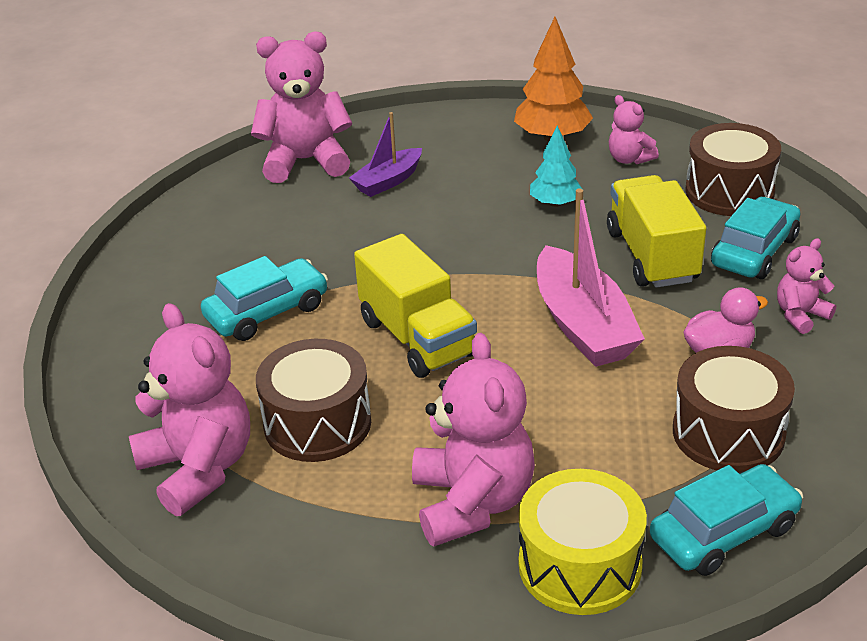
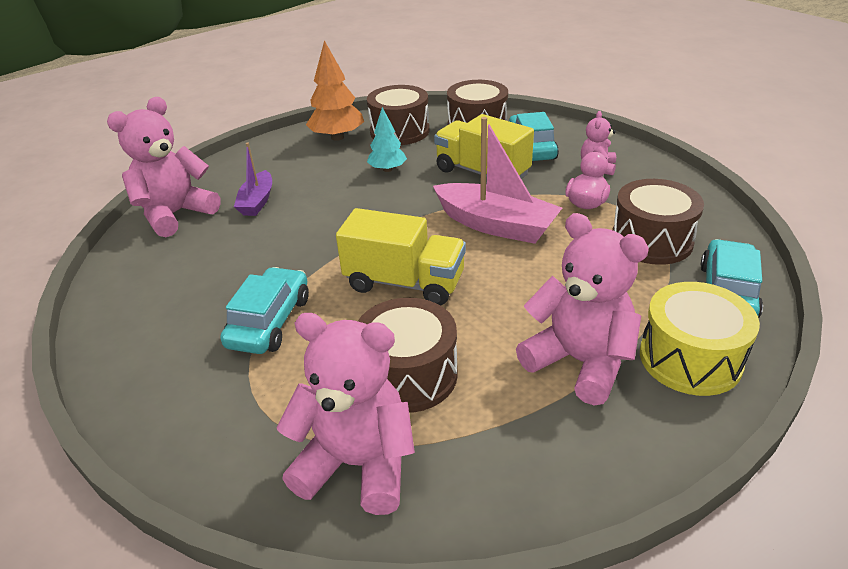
camera: 40 degrees left, 0 degrees up
(629, 159) = (399, 131): pink teddy bear -> brown drum

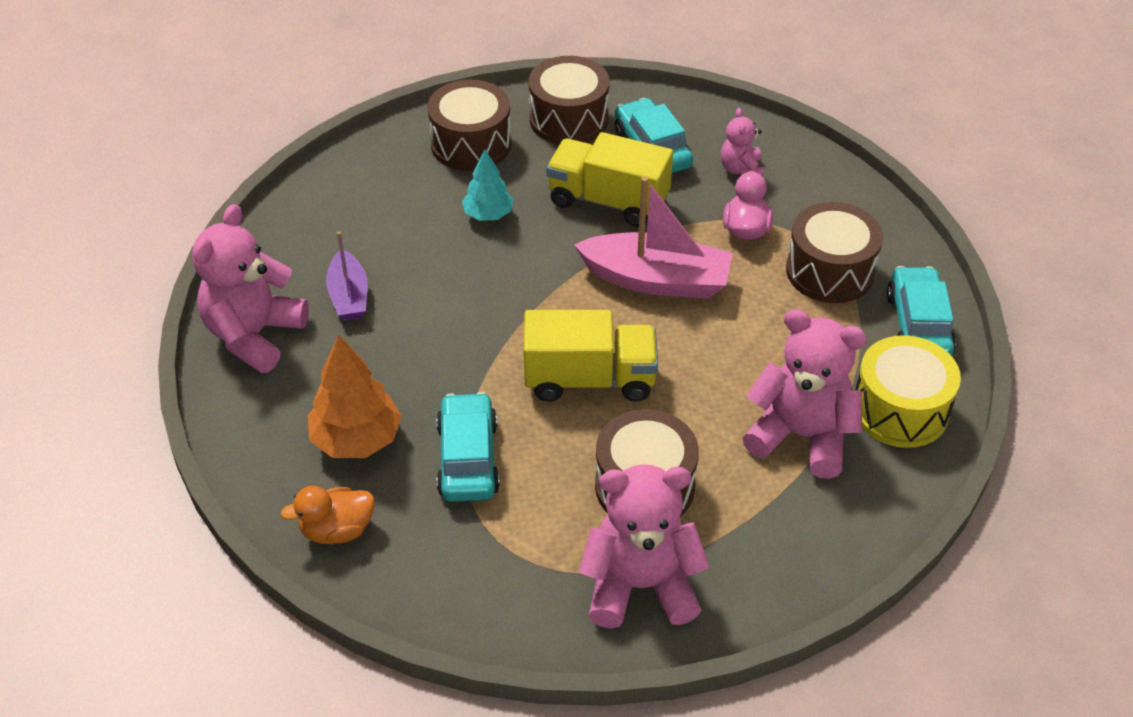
camera: 20 degrees left, 10 degrees up
(129, 354) = (337, 530): none -> orange duck
(337, 137) = (392, 168): orange tree -> orange tree (357, 439)

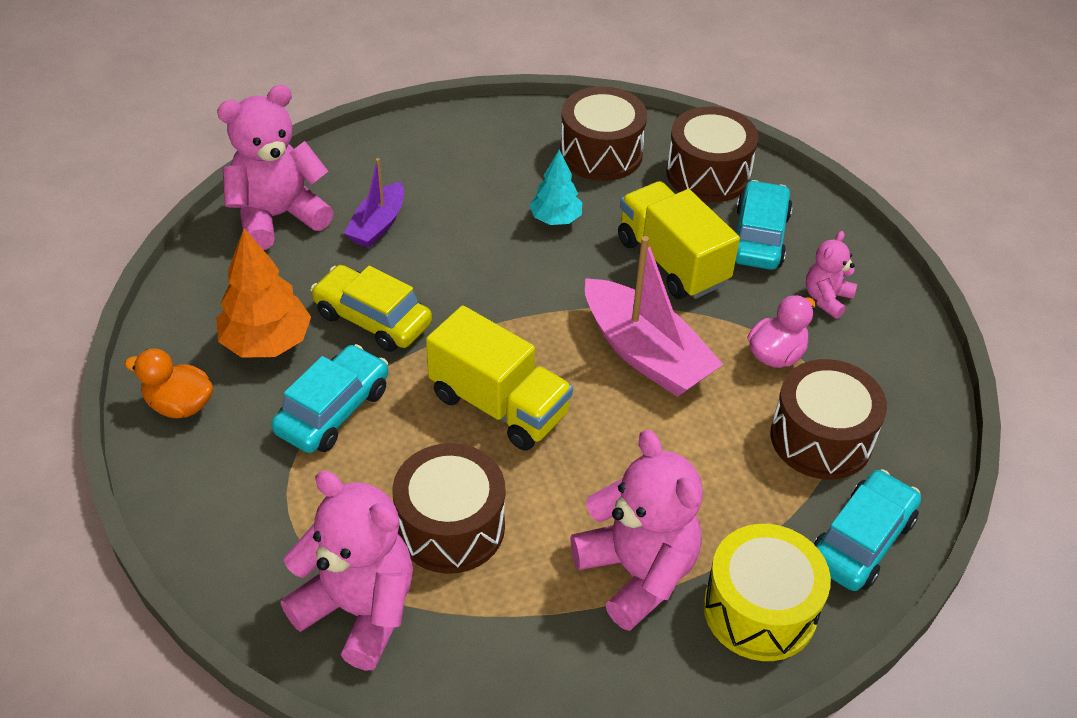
camera: 35 degrees right, 0 degrees up
(424, 372) = (372, 319): none -> yellow car

